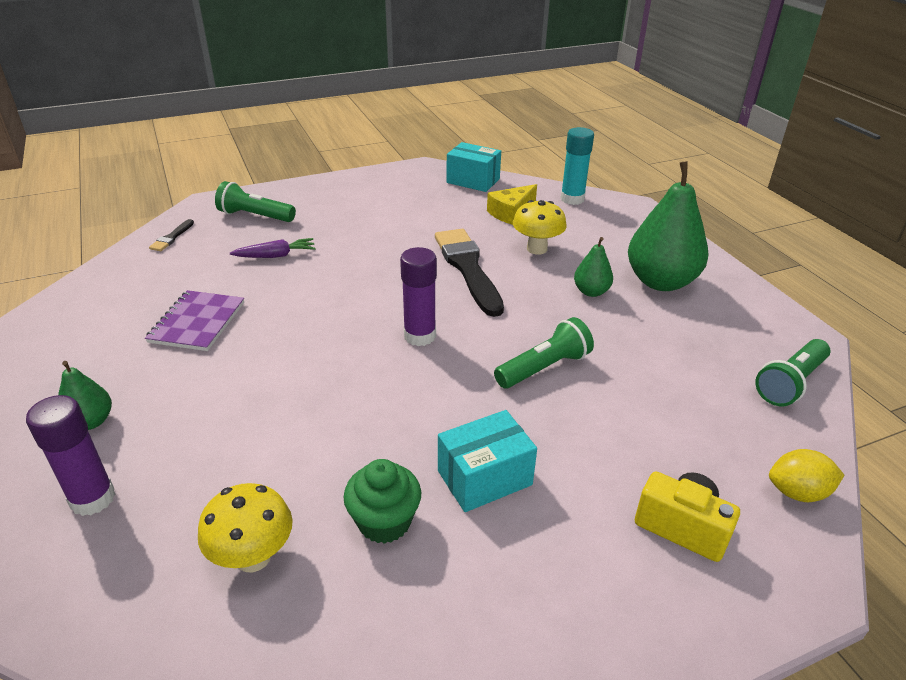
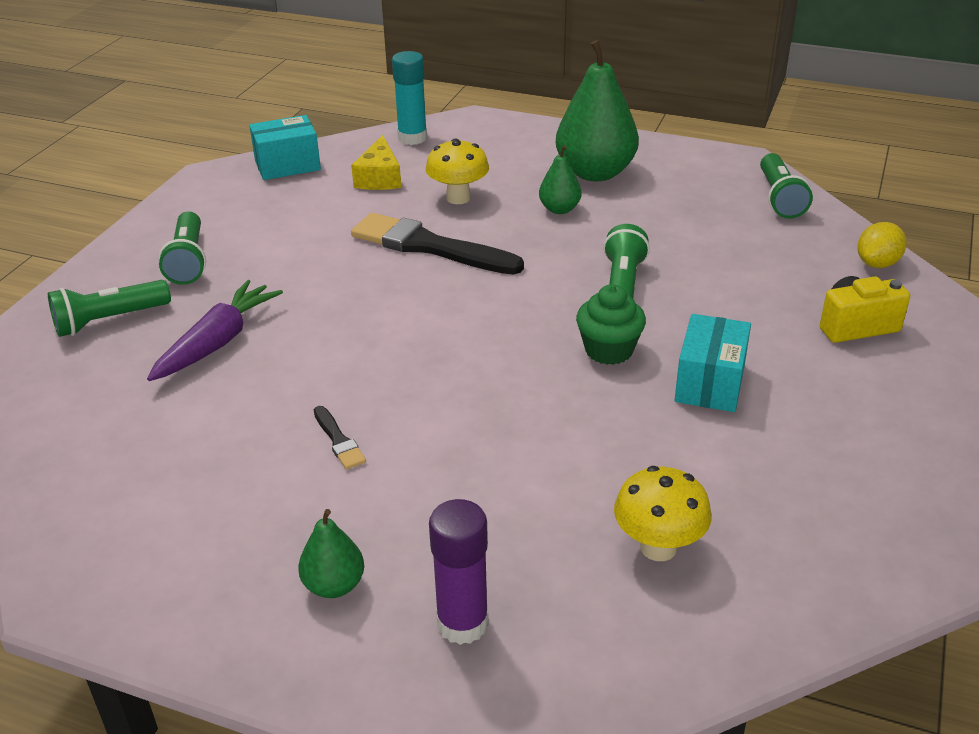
camera: 45 degrees left, 0 degrees up
(172, 237) = (48, 397): black brush -> black brush (338, 440)
(197, 322) = (261, 445): purple notebook -> none
(276, 256) = (218, 342): purple carrot -> purple carrot, size x1.53
(337, 206) = (188, 261): none -> green flashlight
(384, 522) = (698, 457): green cupcake -> green cupcake (609, 350)
(420, 336) = (490, 323): purple glue stick -> none

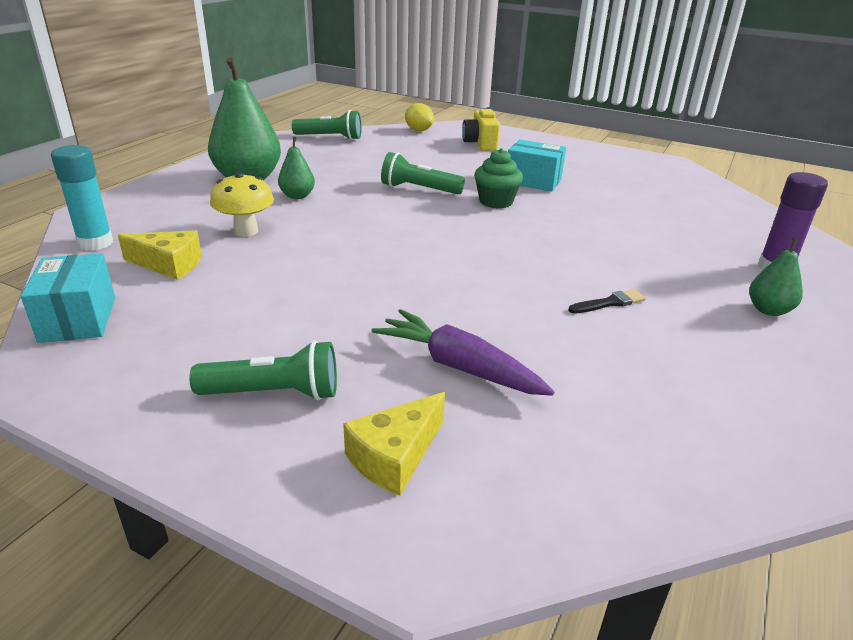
camera: 85 degrees left, 5 degrees down
(109, 321) = (395, 456): green flashlight -> yellow cheese
(429, 246) = (325, 249): black brush -> none
(658, 547) = (683, 211): yellow mushroom -> none

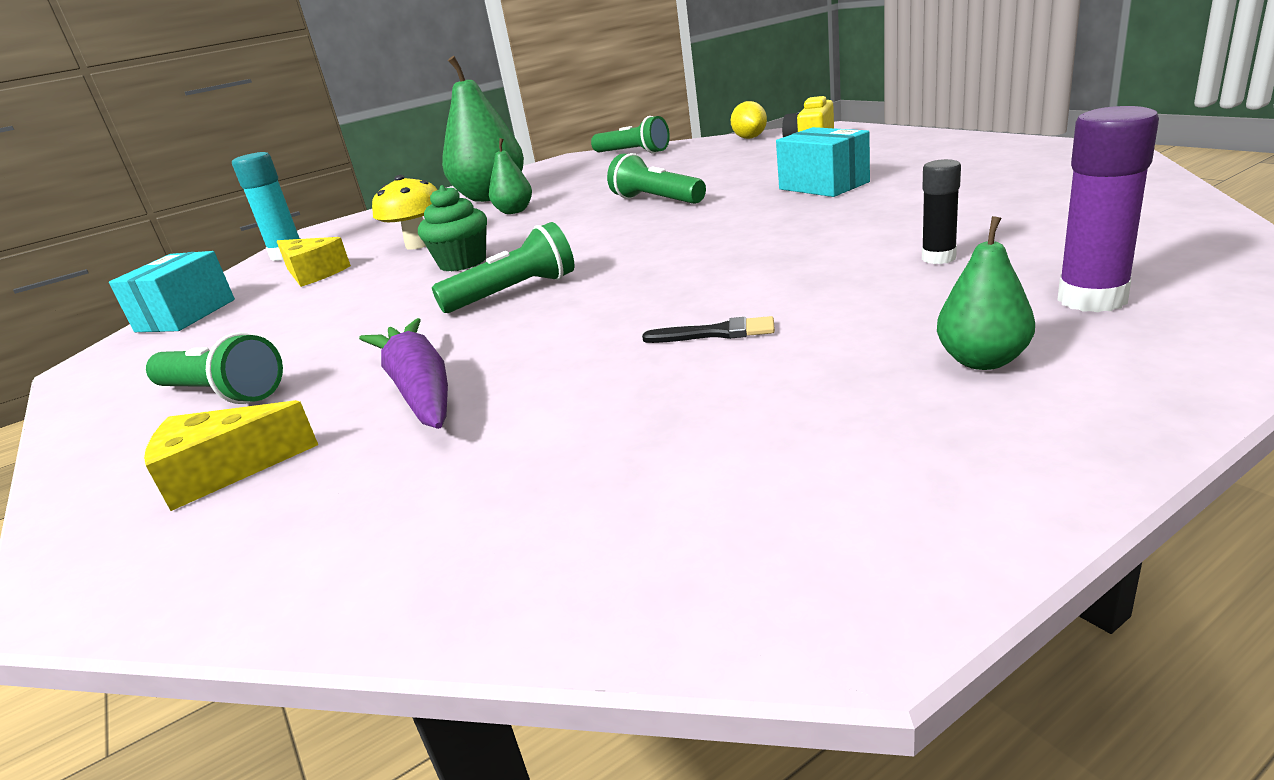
camera: 35 degrees right, 5 degrees down
(415, 277) = (514, 292): none -> green flashlight
(496, 202) = (735, 211): green cupcake -> green cupcake (462, 262)
(672, 242) = (938, 258): none -> black glue stick

